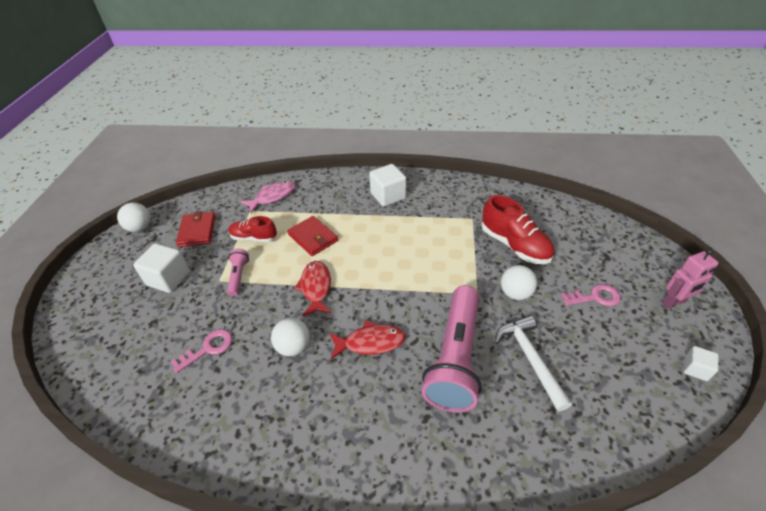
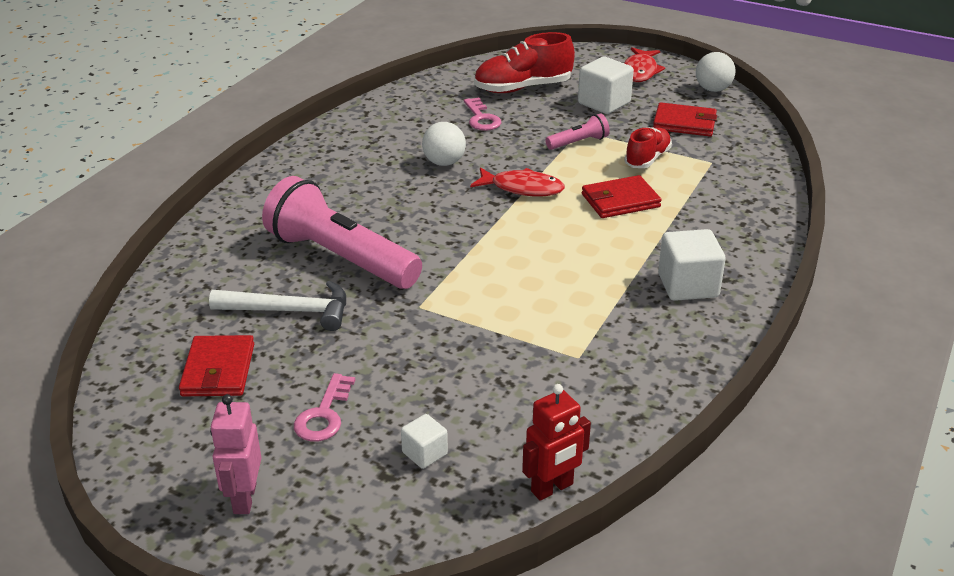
camera: 110 degrees right, 10 degrees down
(238, 276) = (578, 142): pink flashlight -> pink flashlight turned 45 degrees counterclockwise
(272, 197) = (737, 182): pink fish -> none
(370, 342) = (410, 208): red fish -> red fish (640, 71)
(514, 245) = (484, 378): red shoe -> red shoe (522, 88)
(515, 293) = (392, 340): white ball -> none
(561, 204) = (552, 488): none -> red robot
(611, 368) = (218, 370): none -> red wallet
(695, 369) = (146, 446): white cube -> white cube (424, 453)

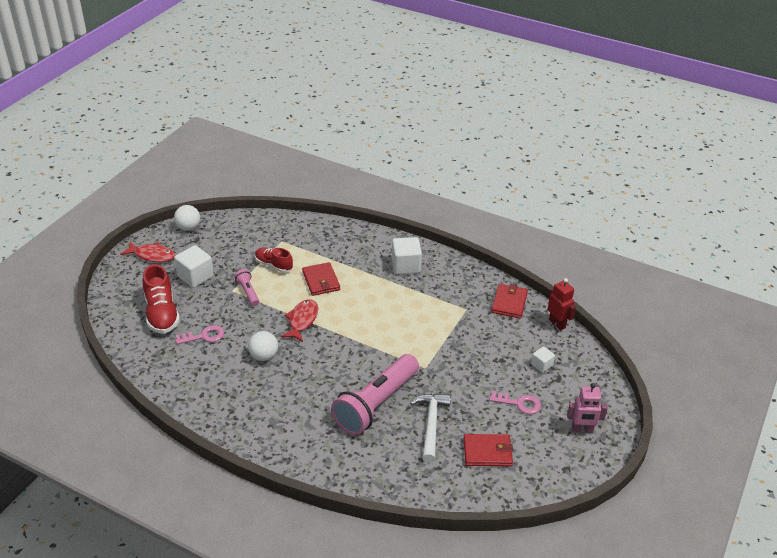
camera: 90 degrees left, 5 degrees up
(684, 123) = (231, 245): red wallet -> red wallet (509, 303)

